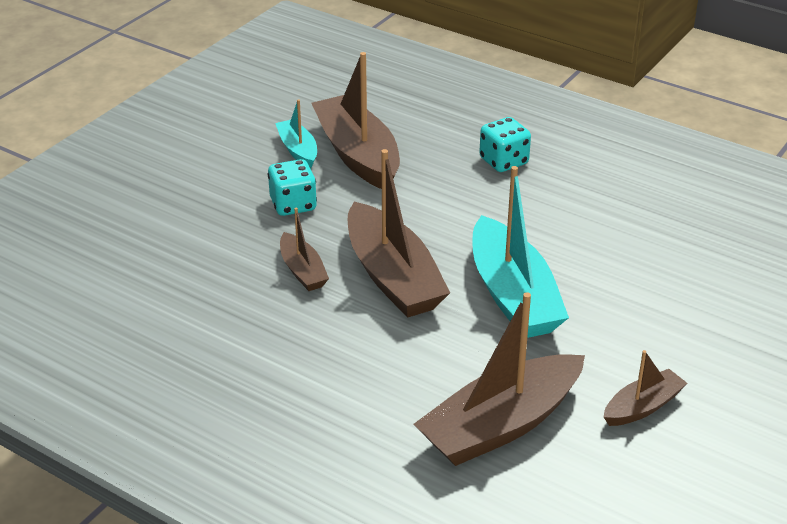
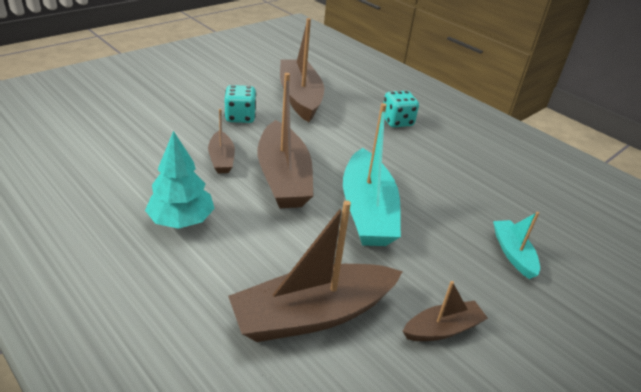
camera: 10 degrees right, 0 degrees up
(298, 150) = (262, 87): turquoise boat -> turquoise boat (513, 253)
(300, 360) = (181, 220): none -> turquoise tree

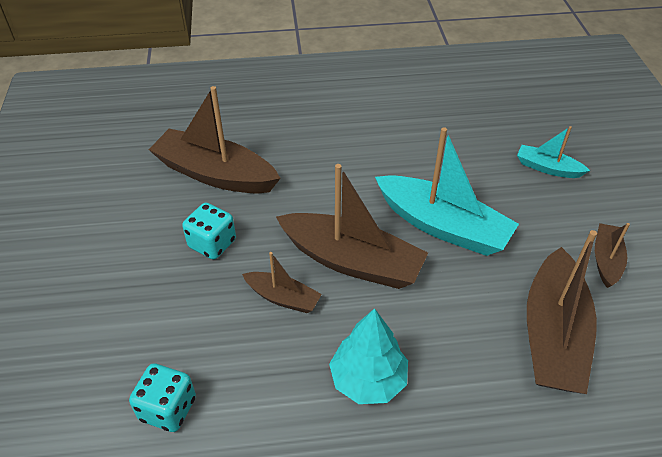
camera: 50 degrees left, 10 degrees up
(397, 121) = (321, 126): turquoise dice -> turquoise dice (168, 409)

